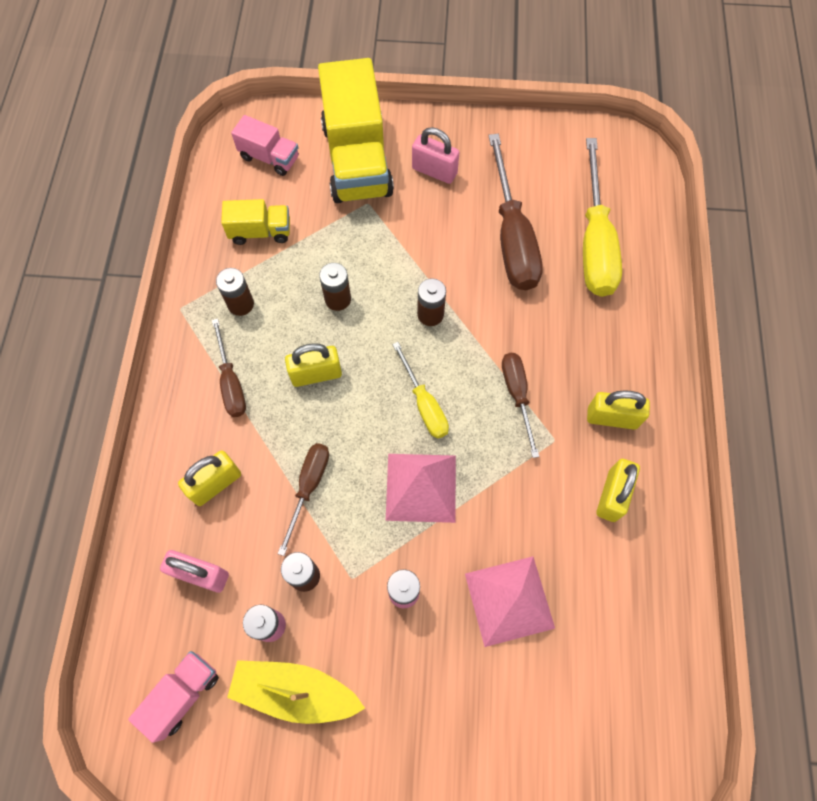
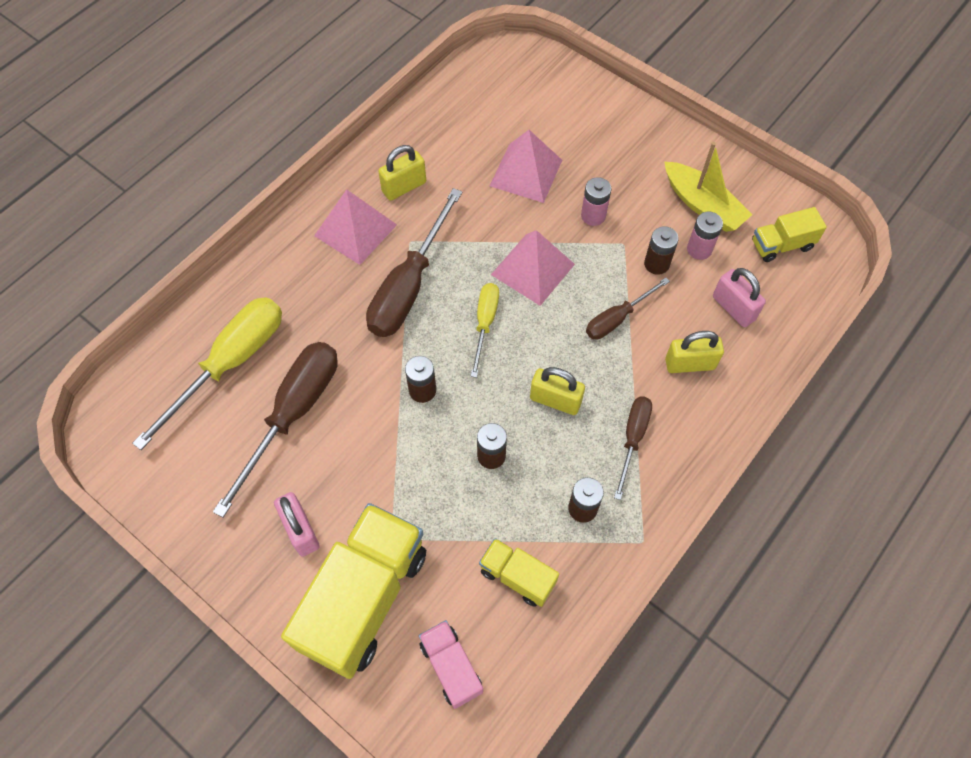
camera: 145 degrees left, 5 degrees down
(183, 694) = (781, 245): pink truck -> yellow truck
(517, 395) = (409, 286): brown screwdriver -> brown screwdriver, size x1.80
(612, 418) = (355, 230): yellow padlock -> pink pyramid

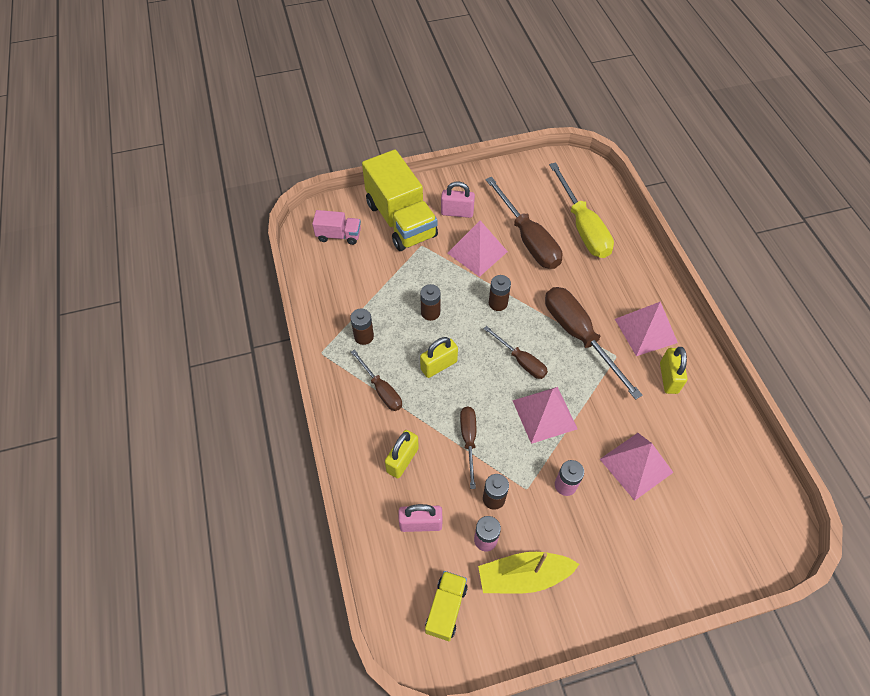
camera: 125 degrees right, 5 degrees down
(356, 461) = (477, 252): none -> pink pyramid
(485, 323) = (521, 361): yellow screwdriver -> brown screwdriver
(517, 577) = (355, 285): yellow truck -> none

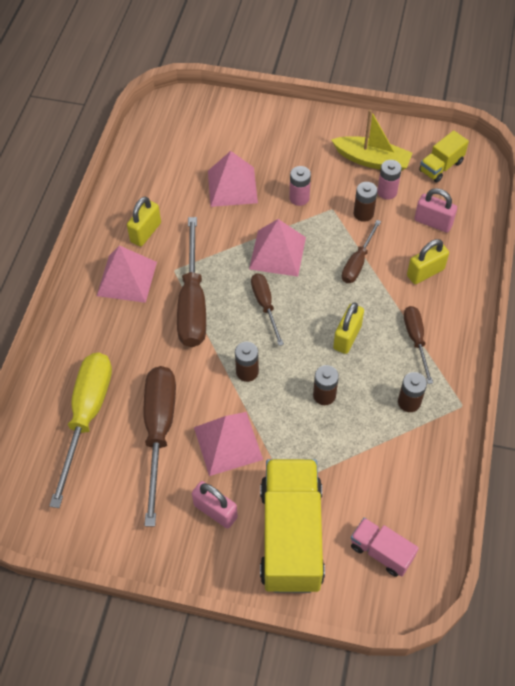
camera: 150 degrees left, 0 degrees up
(439, 365) = (347, 337): yellow padlock -> yellow padlock turned 60 degrees counterclockwise

